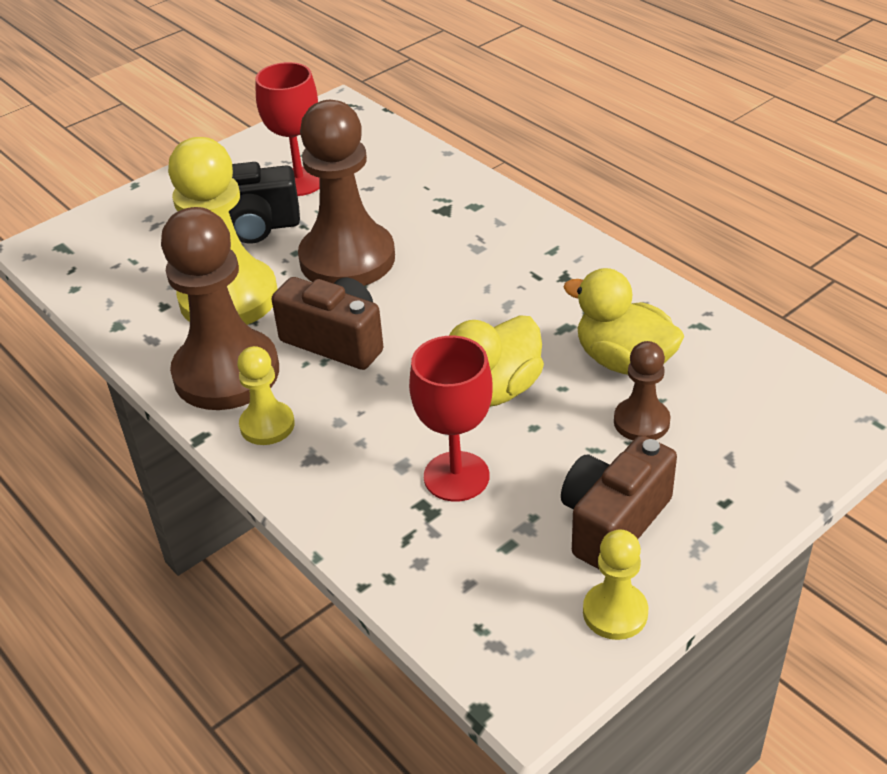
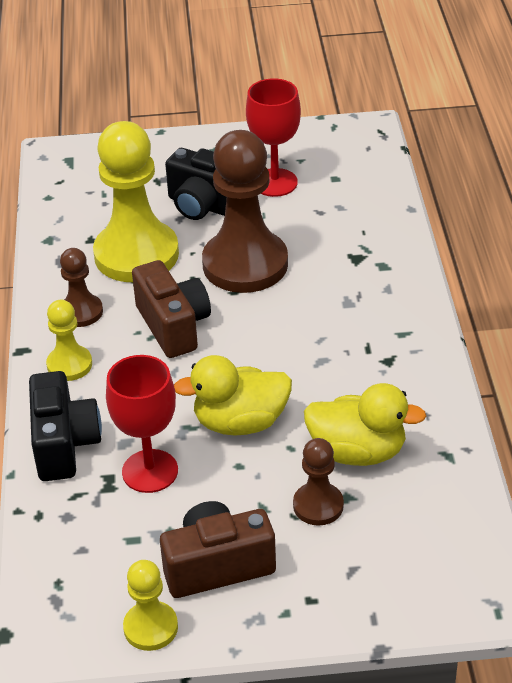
camera: 35 degrees right, 0 degrees up
(226, 373) = (81, 312): brown pawn -> brown pawn, size x0.49
(342, 498) = (64, 444): none -> black camera
(624, 361) = (357, 452): yellow duck -> yellow duck turned 120 degrees clockwise

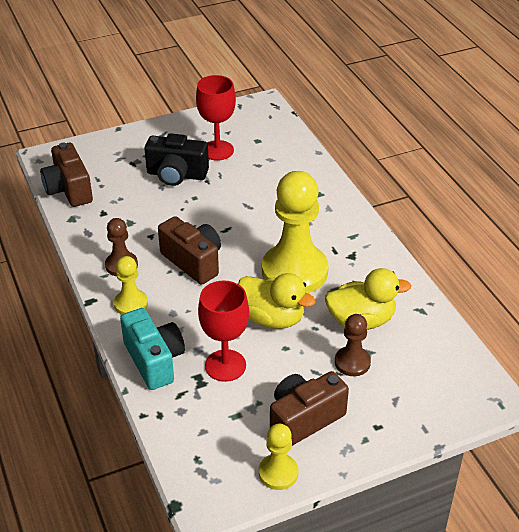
camera: 20 degrees left, 0 degrees up
(62, 201) = (69, 189): none -> brown camera
(64, 444) = (154, 360): black camera -> turquoise camera
(136, 254) = (142, 217): yellow pawn -> yellow pawn (294, 271)
(240, 422) = (272, 318): yellow duck -> yellow duck turned 120 degrees counterclockwise
(245, 264) = (223, 210): brown pawn -> none

